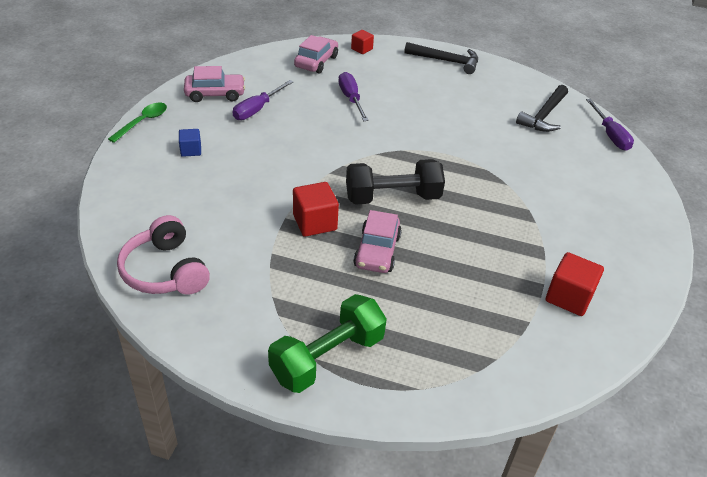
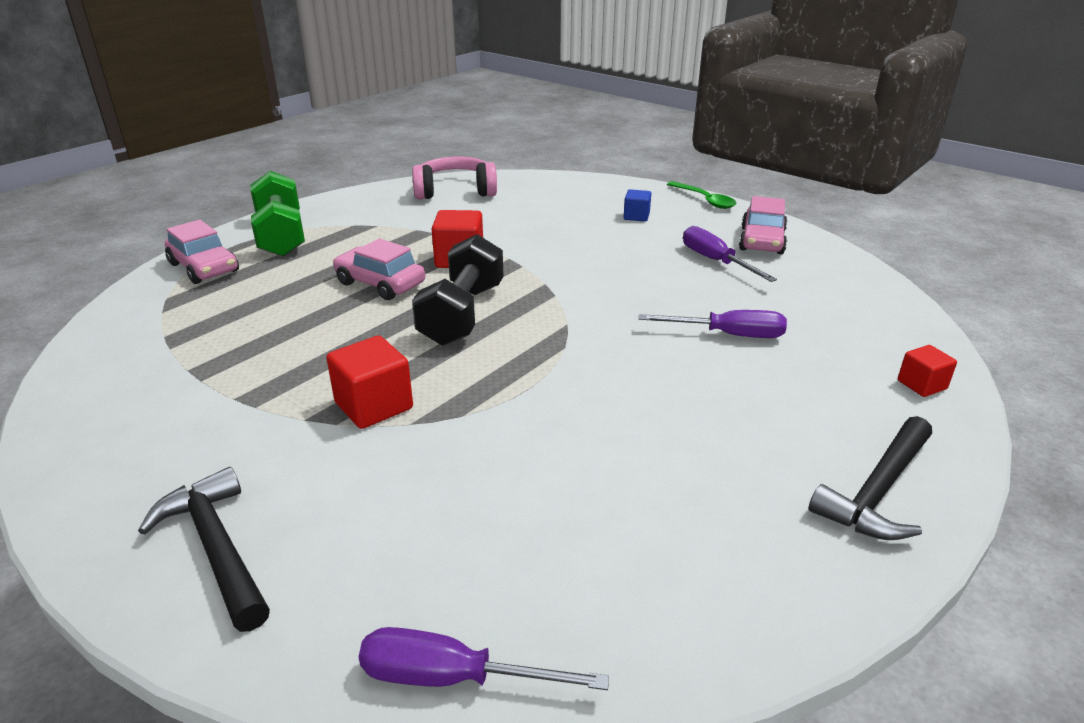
camera: 115 degrees right, 10 degrees down
(316, 62) = (861, 327): pink car -> pink car (204, 268)
(544, 116) = (592, 574): black hammer -> black hammer (216, 547)
(569, 297) = (157, 392): red cube -> red cube (374, 406)

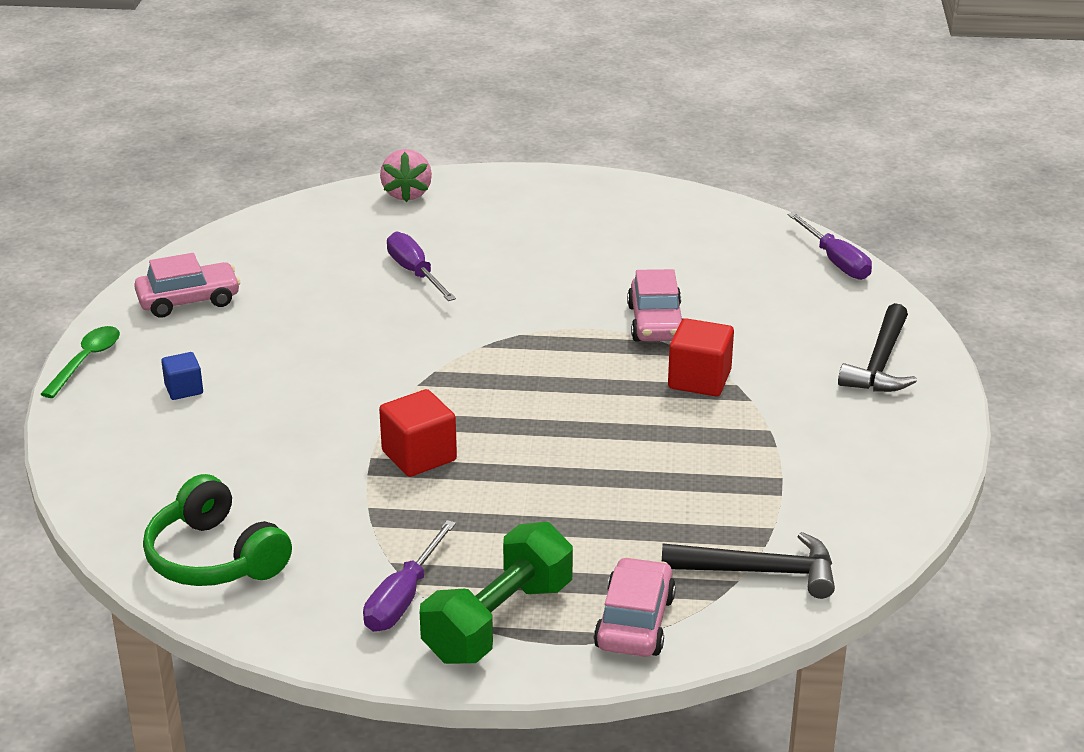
camera: 125 degrees left, 0 degrees up
(380, 283) = (526, 477): pink car -> pink car (656, 323)
(455, 191) = (214, 558): pink headphones -> green headphones
(462, 314) = (527, 402): black dumbbell -> none
(715, 261) = (268, 312): purple screwdriver -> purple screwdriver (403, 598)
(877, 491) = (552, 191): black hammer -> black hammer (760, 571)
(921, 385) = (407, 194): red cube -> pink strawberry

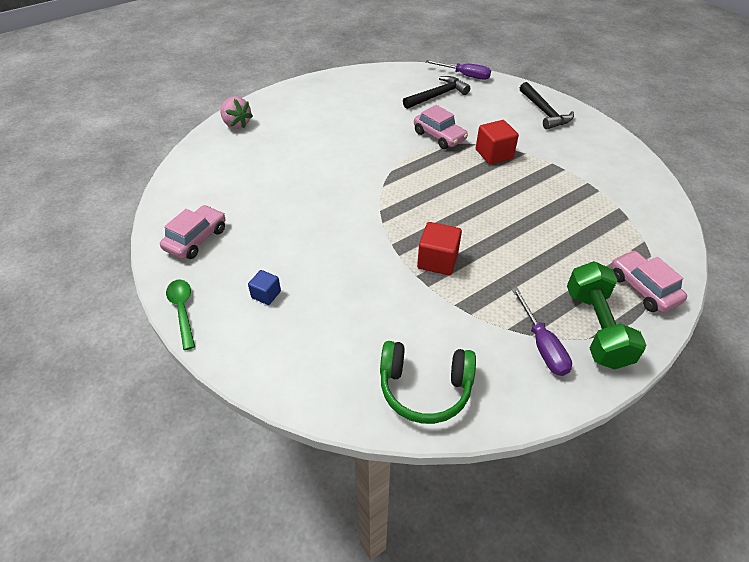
camera: 40 degrees left, 15 degrees up
(415, 273) = (298, 163): purple screwdriver -> none
(760, 571) = (645, 231): black hammer -> black hammer (438, 95)

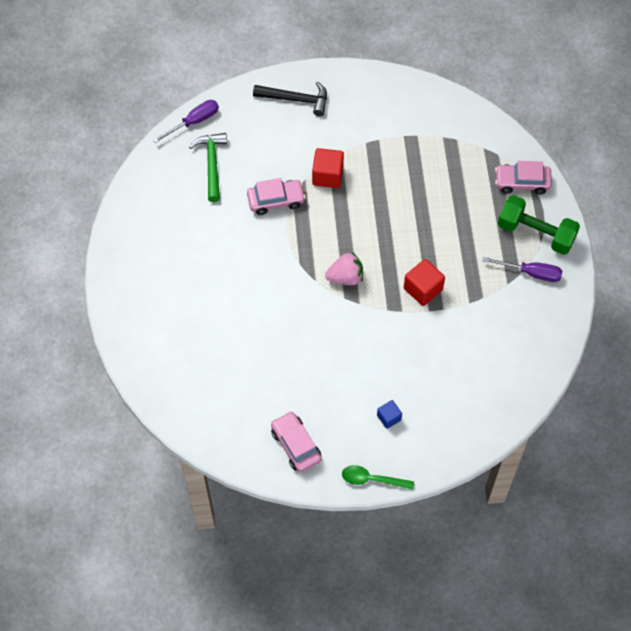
camera: 60 degrees left, 15 degrees up
(236, 124) = (142, 355): pink strawberry -> pink strawberry (345, 277)
(424, 388) = (524, 359): green headphones -> none
(438, 95) = (212, 164): black hammer -> green hammer

